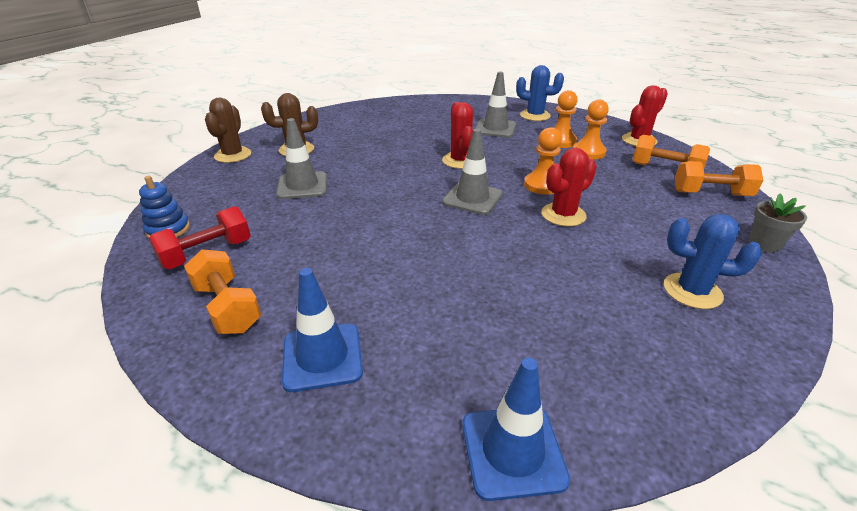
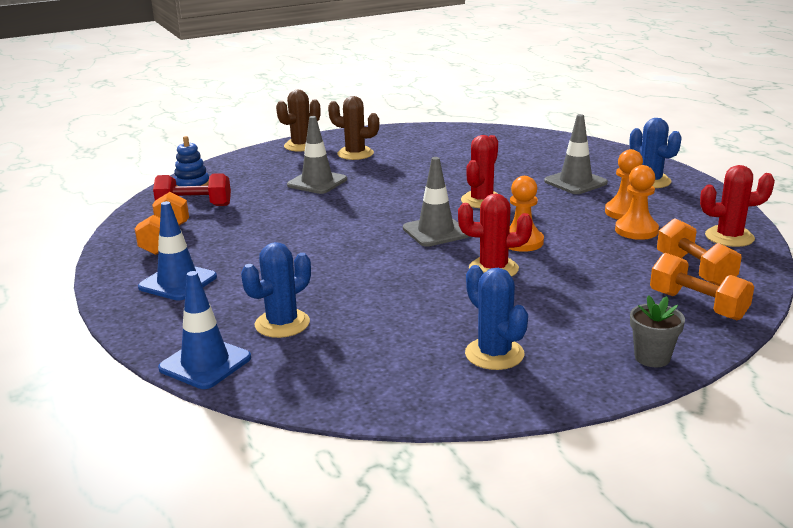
camera: 40 degrees right, 10 degrees down
(504, 351) = (282, 324): none -> blue cactus

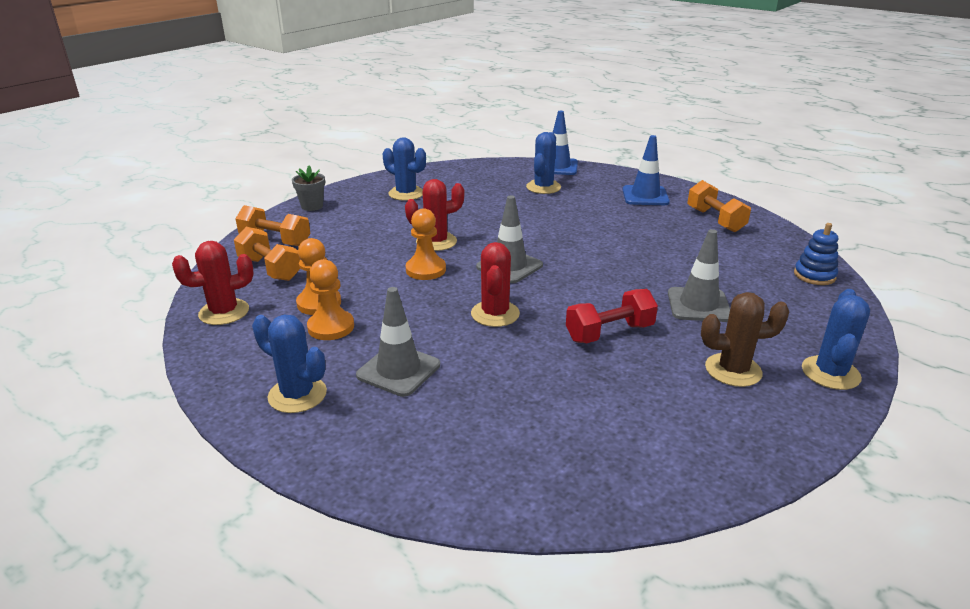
camera: 155 degrees right, 5 degrees up
(194, 206) = (757, 252): red dumbbell -> red dumbbell (609, 333)
(301, 146) = (830, 373): brown cactus -> blue cactus

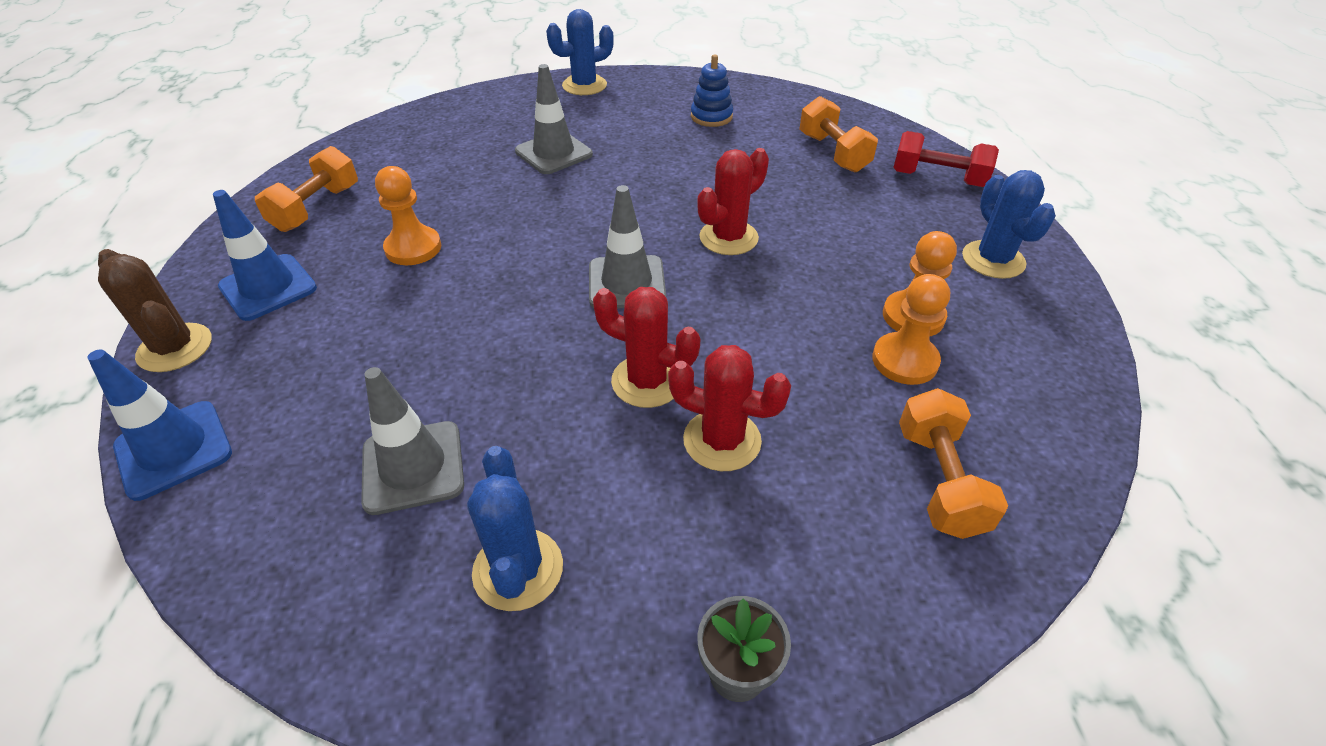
camera: 135 degrees left, 15 degrees up
(224, 312) = (1044, 419): red cactus -> red cactus (722, 440)
(275, 241) = (891, 568): orange dumbbell -> orange dumbbell (833, 153)
(398, 370) = (881, 235): grey traffic cone -> grey traffic cone (413, 467)
(425, 270) = (724, 337): orange pawn -> orange pawn (413, 248)
(543, 187) = (314, 404): blue cactus -> none
(609, 333) = (664, 172): red dumbbell -> red dumbbell (938, 179)
(733, 370) = (635, 113): brown cactus -> brown cactus (175, 348)
(814, 275) = (417, 123): blue stacking toy -> blue stacking toy (711, 117)

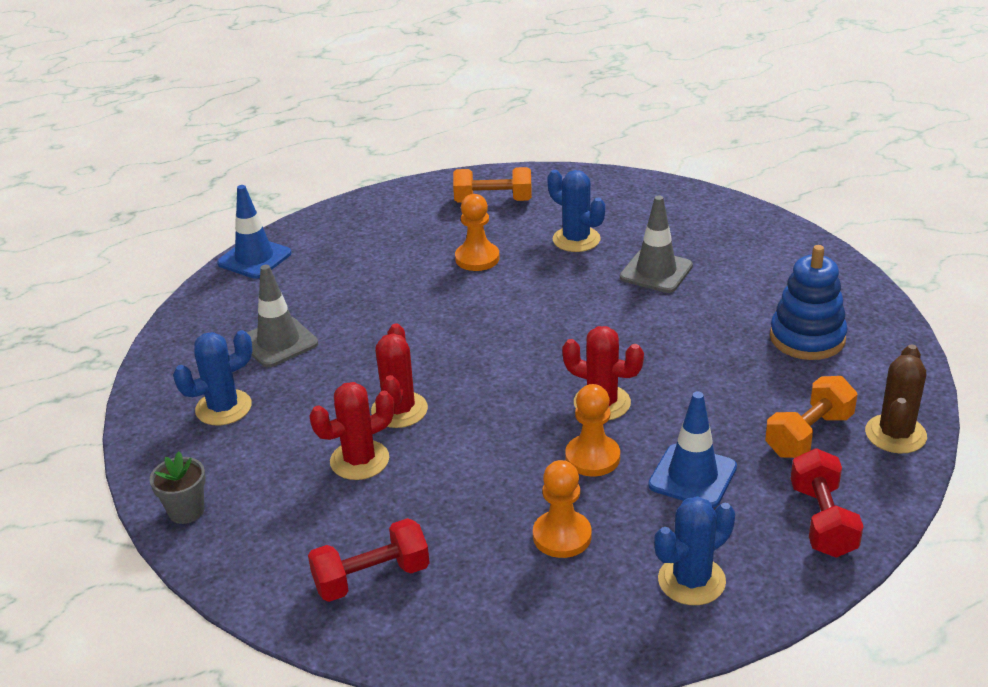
camera: 70 degrees right, 10 degrees down
(175, 348) = (328, 219): brown cactus -> brown cactus (895, 434)
(268, 287) = (399, 223): blue traffic cone -> blue traffic cone (692, 476)
(584, 85) = (792, 246): blue cactus -> blue cactus (576, 239)
(626, 283) = (503, 367): grey traffic cone -> none
(711, 117) = (807, 338): blue stacking toy -> blue stacking toy, size x1.55
(722, 440) = (359, 460): red cactus -> red cactus turned 60 degrees clockwise
(904, 361) = (498, 539): orange pawn -> orange pawn (592, 457)
(939, 480) = (372, 578): orange dumbbell -> red dumbbell

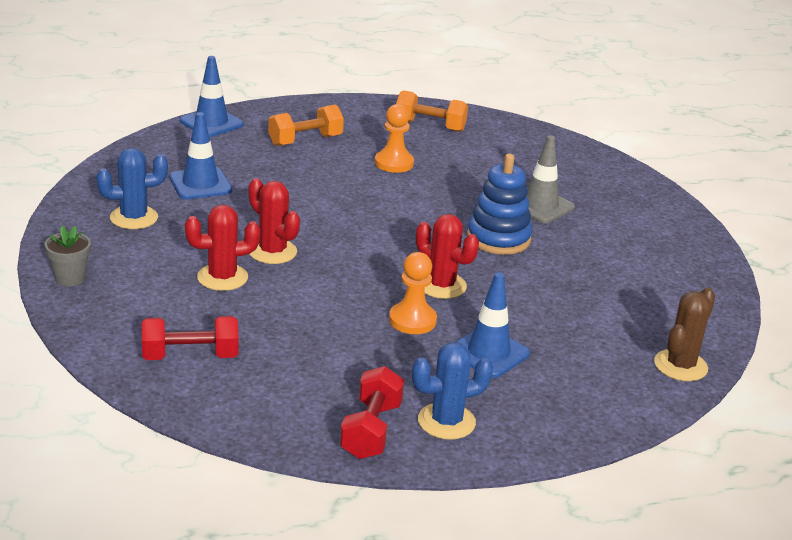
camera: 10 degrees right, 5 degrees down
(278, 342) = (200, 184): grey traffic cone -> blue traffic cone
(399, 410) = (272, 252): red cactus -> red cactus turned 60 degrees counterclockwise
(562, 536) = (357, 366): orange pawn -> none
(576, 239) = (485, 168): blue cactus -> none
(807, 338) = (644, 281): blue stacking toy -> blue stacking toy (498, 238)
(809, 435) = (605, 348): orange dumbbell -> orange dumbbell (305, 141)
(822, 521) = (580, 409): red dumbbell -> red dumbbell (371, 430)

